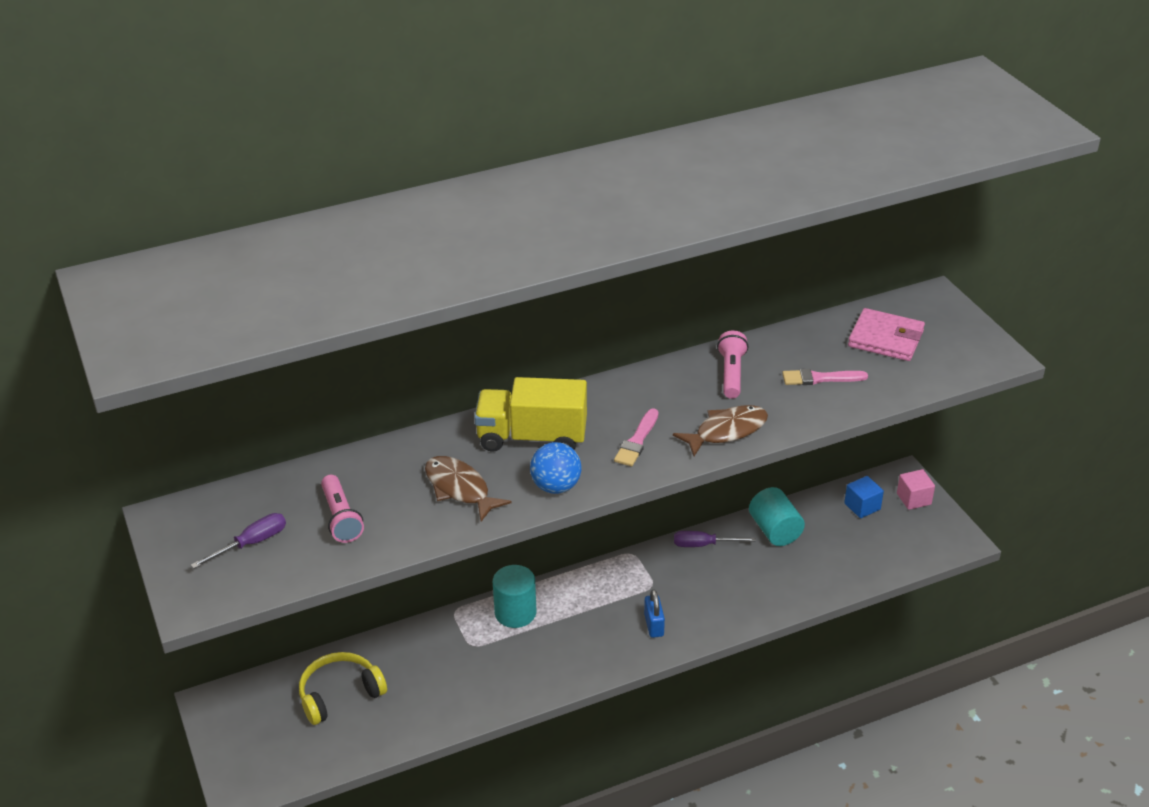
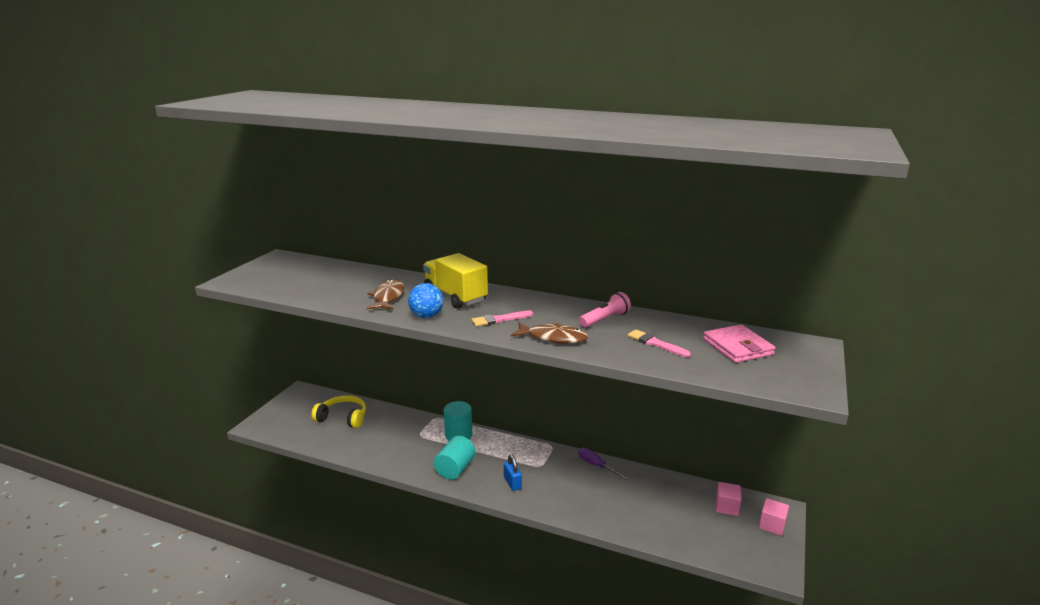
camera: 45 degrees right, 15 degrees down
(251, 543) = (283, 276): purple screwdriver -> none
(341, 518) = (327, 284): pink flashlight -> none
(654, 625) = (512, 483): blue padlock -> blue padlock turned 60 degrees counterclockwise
(775, 530) = (649, 484): turquoise cylinder -> turquoise cylinder (455, 469)
(862, 506) = (726, 507): blue cube -> pink cube

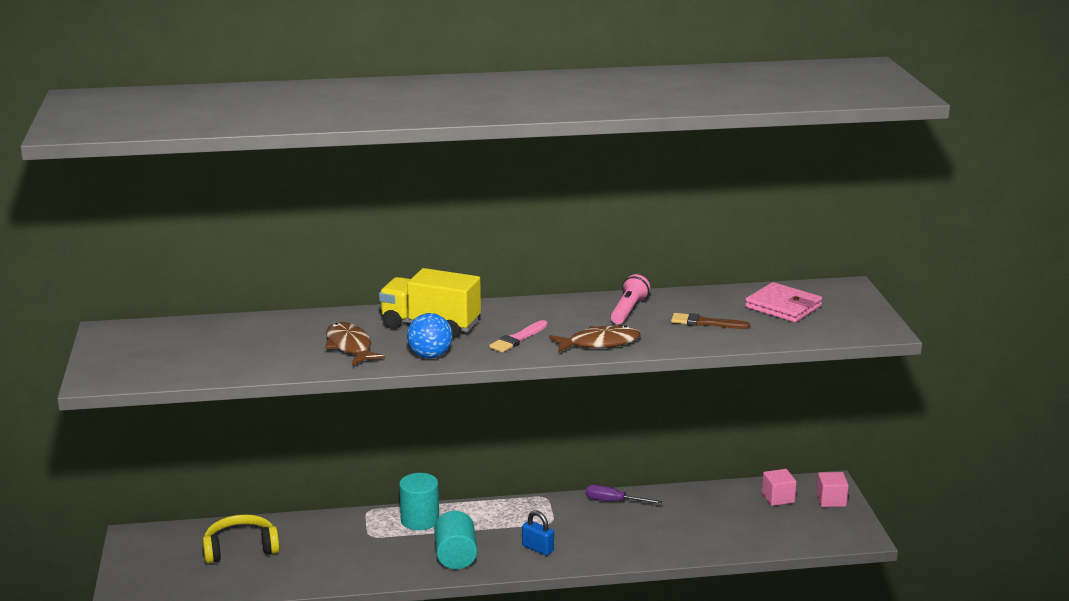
camera: 30 degrees left, 0 degrees up
(655, 343) = (705, 323): pink brush -> brown brush

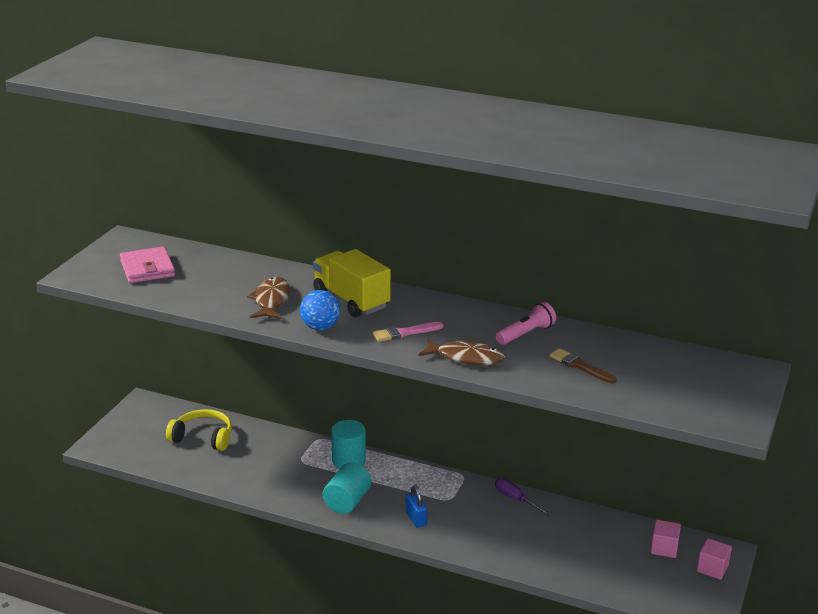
camera: 30 degrees right, 5 degrees up
(783, 307) = (670, 371): pink wallet -> pink wallet (147, 268)

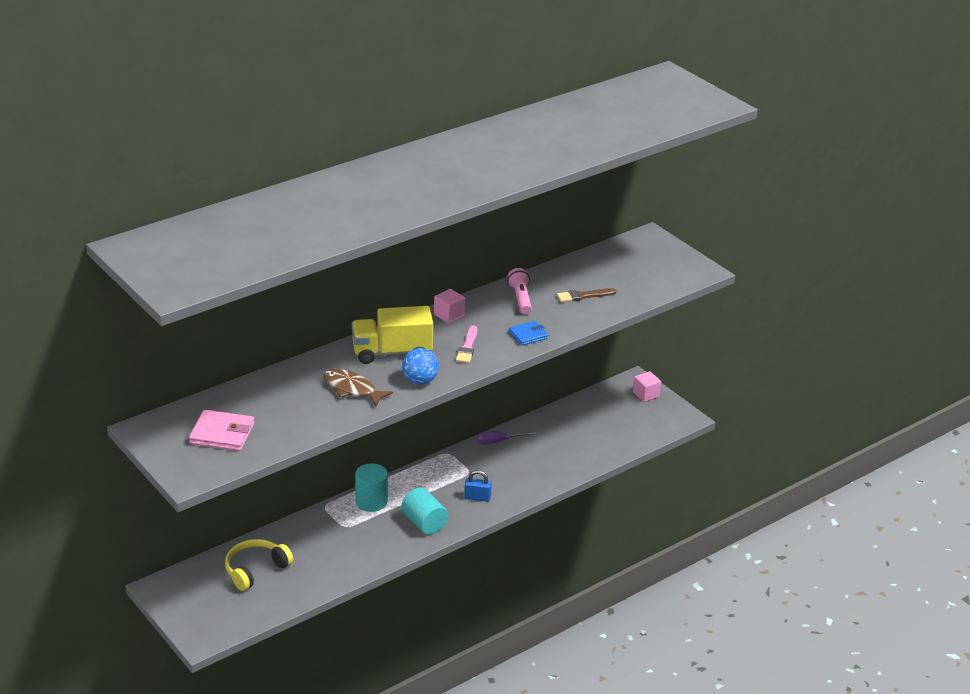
camera: 60 degrees left, 5 degrees up
(466, 357) = (528, 335): brown fish -> blue wallet
(664, 548) = (609, 403): pink cube -> pink cube (449, 315)

